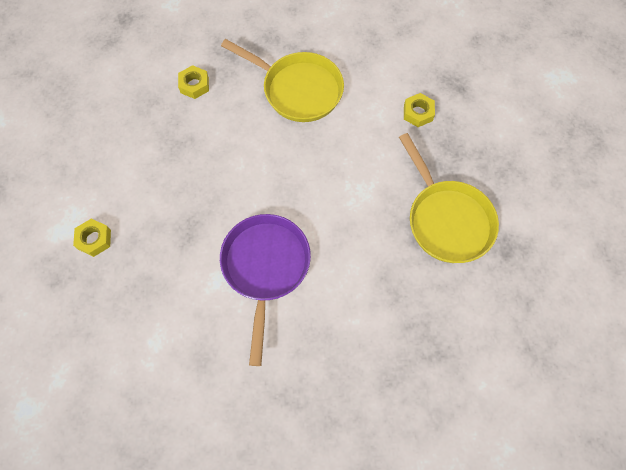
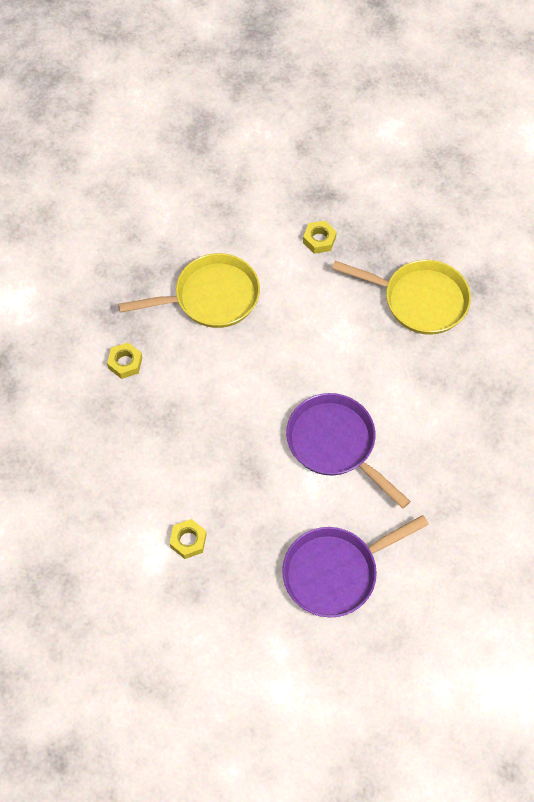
camera: 45 degrees left, 5 degrees down
(159, 362) = (335, 572): none -> purple pan

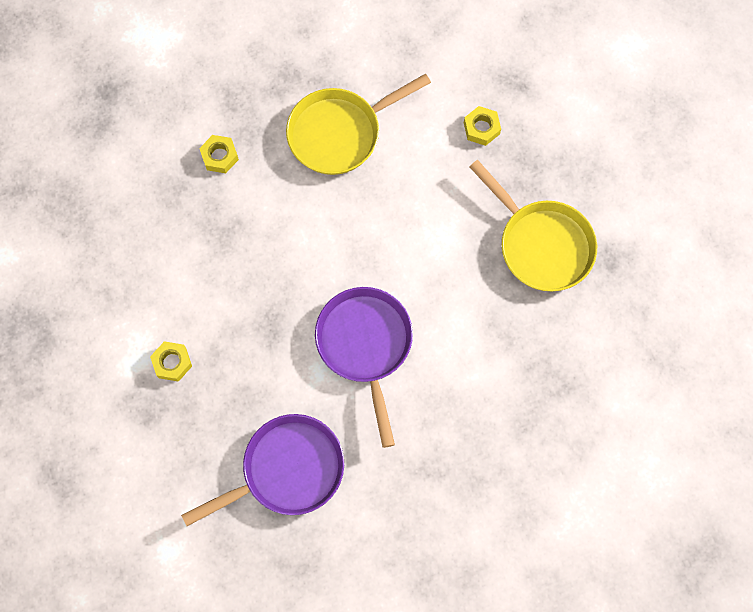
camera: 30 degrees right, 10 degrees up
(211, 297) = (340, 133): yellow pan -> yellow pan turned 135 degrees clockwise
(335, 572) = (287, 470): purple pan -> purple pan turned 150 degrees clockwise

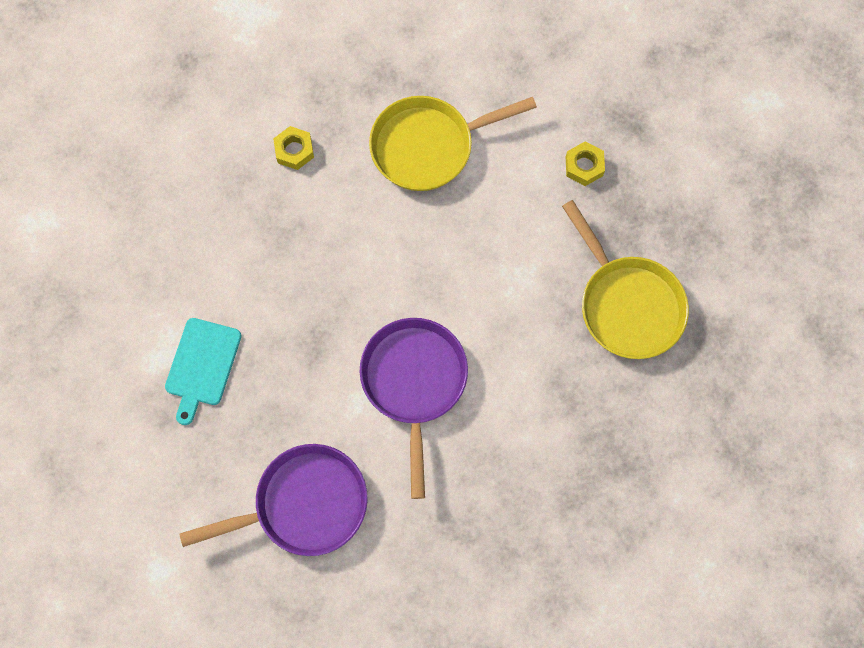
camera: 10 degrees right, 0 degrees up
(172, 363) = (202, 365): yellow nut -> turquoise cutting board

